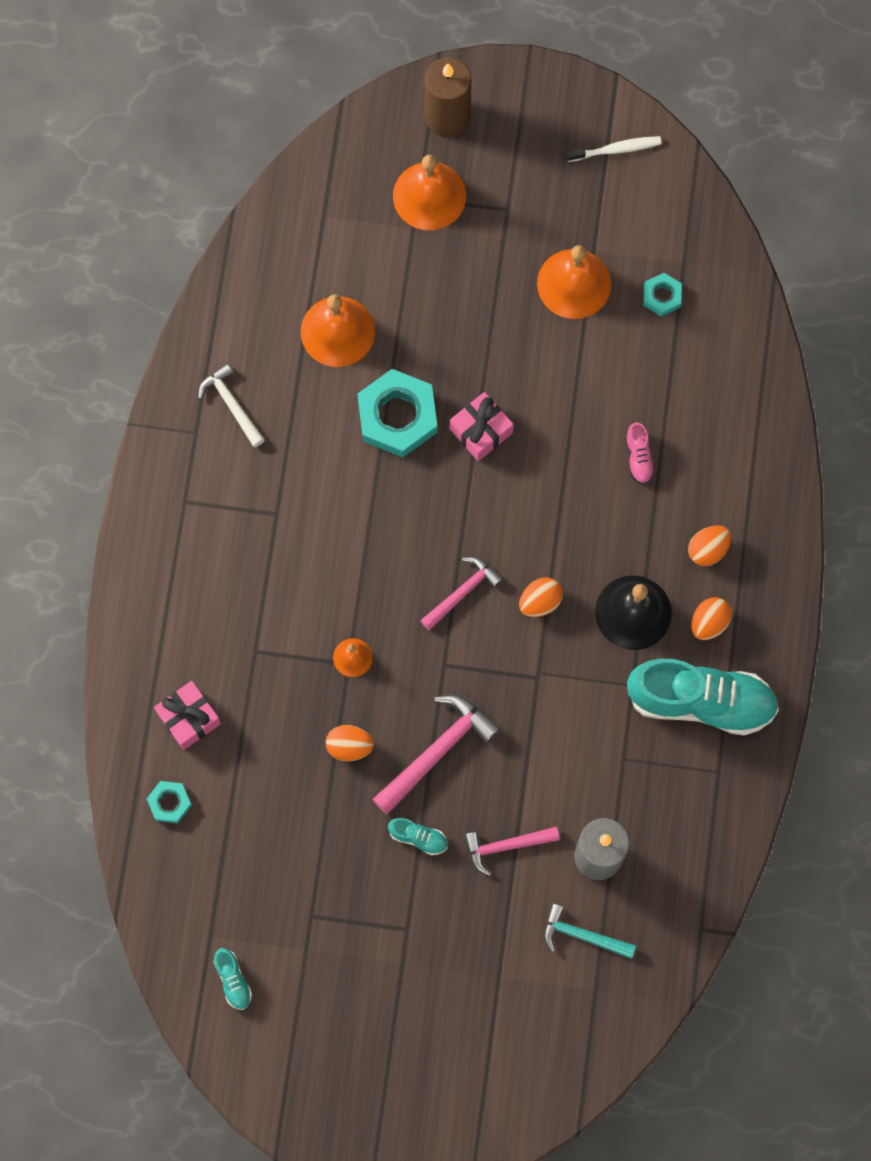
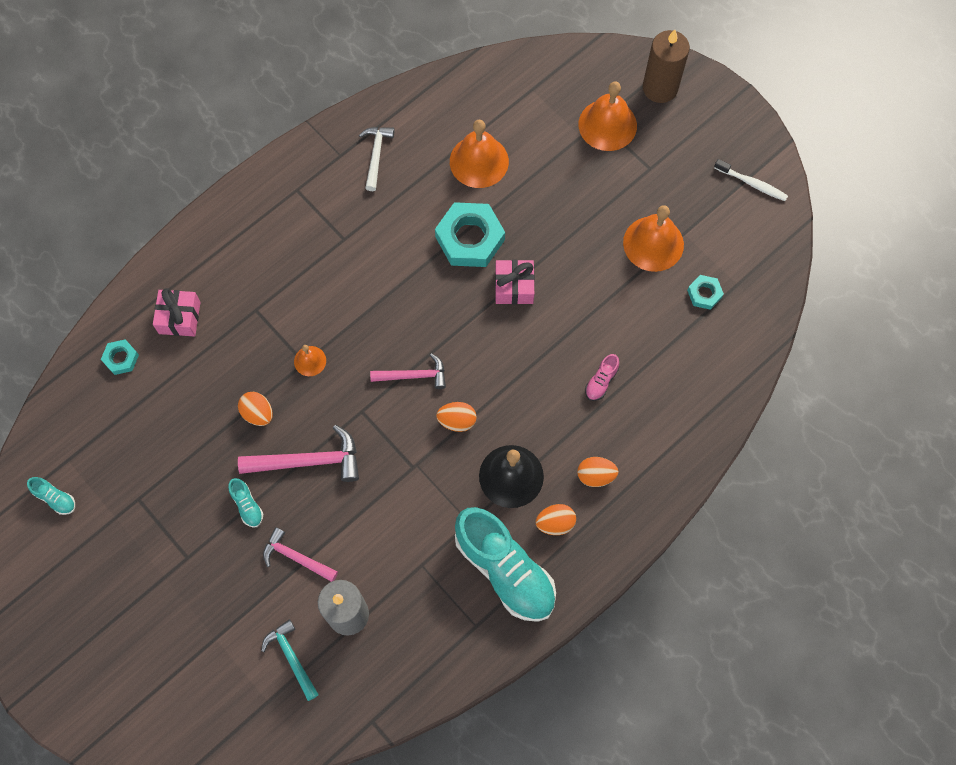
camera: 40 degrees right, 5 degrees down
(233, 980) = (55, 498): turquoise shoe -> turquoise shoe turned 75 degrees counterclockwise

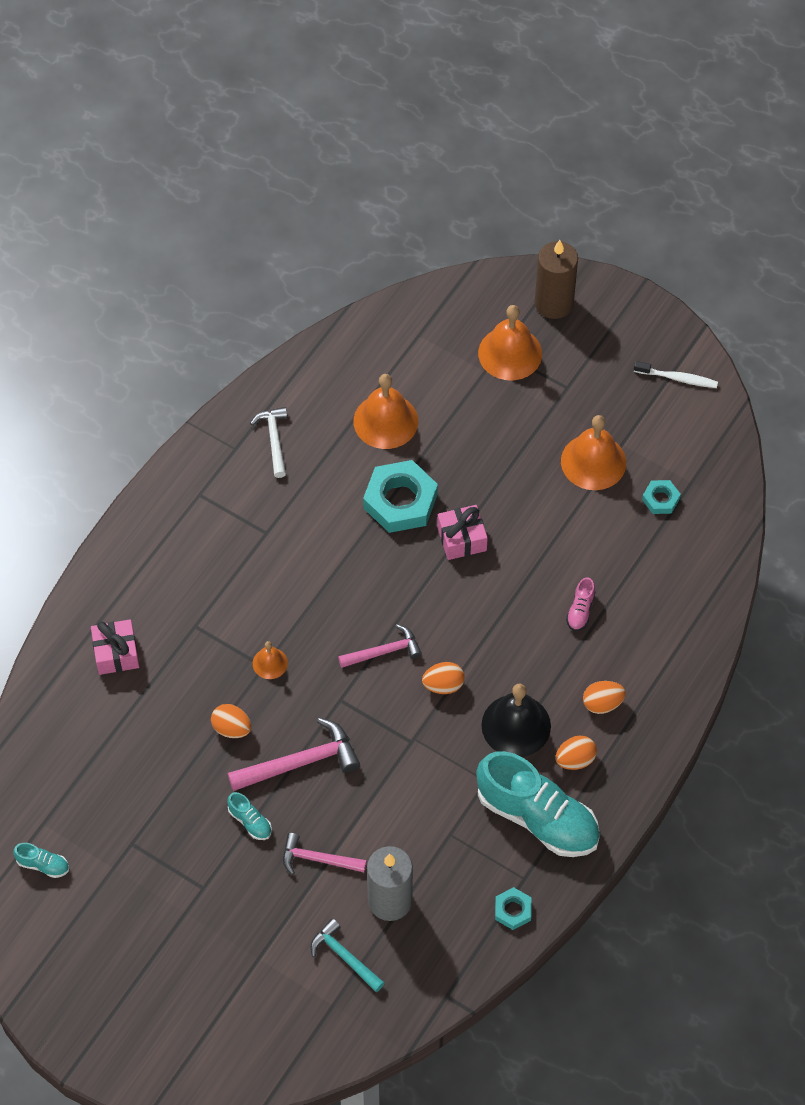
camera: 15 degrees left, 10 degrees down
(121, 358) = (66, 709): turquoise nut -> turquoise nut (513, 910)

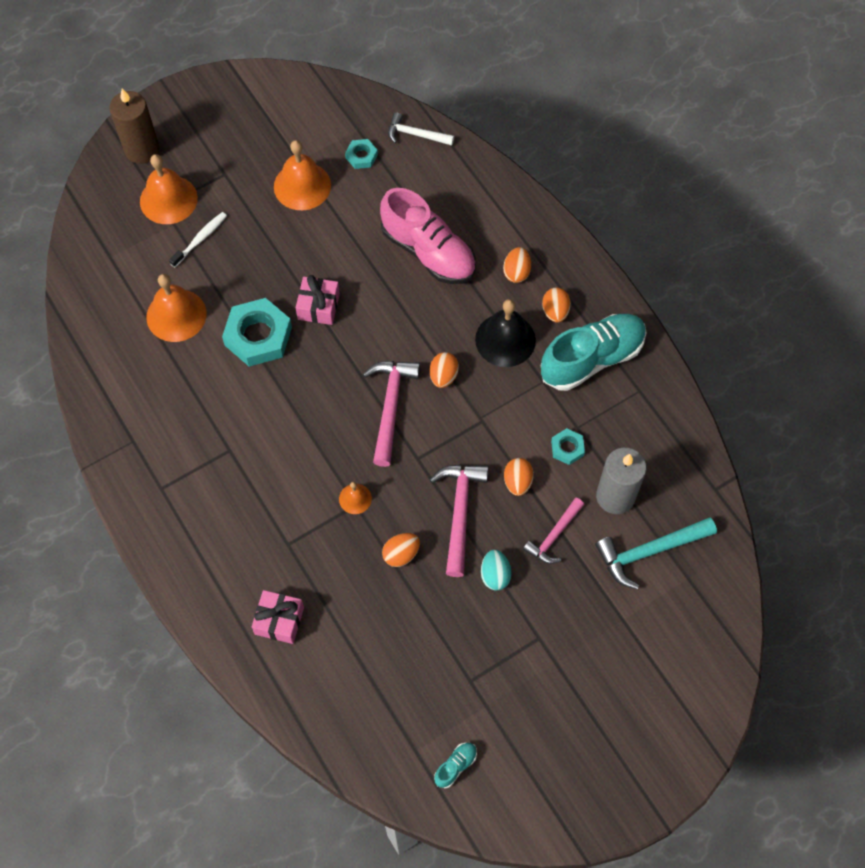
camera: 65 degrees left, 5 degrees up
(250, 821) = (495, 575): turquoise shoe -> turquoise egg
(274, 440) = (143, 407): white hammer -> white hammer (416, 134)
(344, 957) = (650, 551): turquoise hammer -> turquoise hammer, size x1.55
(360, 802) = (517, 482): none -> orange egg
(384, 651) = (390, 407): pink hammer -> pink hammer, size x1.55
(513, 910) = (663, 410): turquoise nut -> turquoise nut (567, 448)
(580, 610) = (428, 252): pink shoe -> pink shoe, size x2.46
(677, 378) = (262, 98): white toothbrush -> white toothbrush (200, 239)

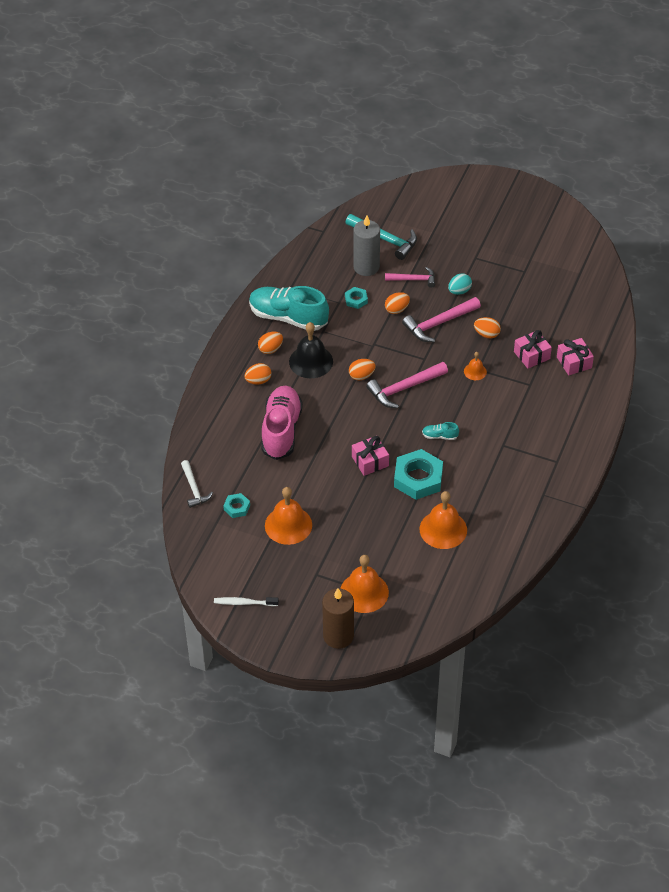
camera: 125 degrees left, 15 degrees down
(200, 239) = (378, 553): white toothbrush -> white toothbrush (244, 603)
(329, 580) = (531, 355): none -> pink gift
(455, 766) = (571, 255): turquoise shoe -> turquoise shoe (440, 436)

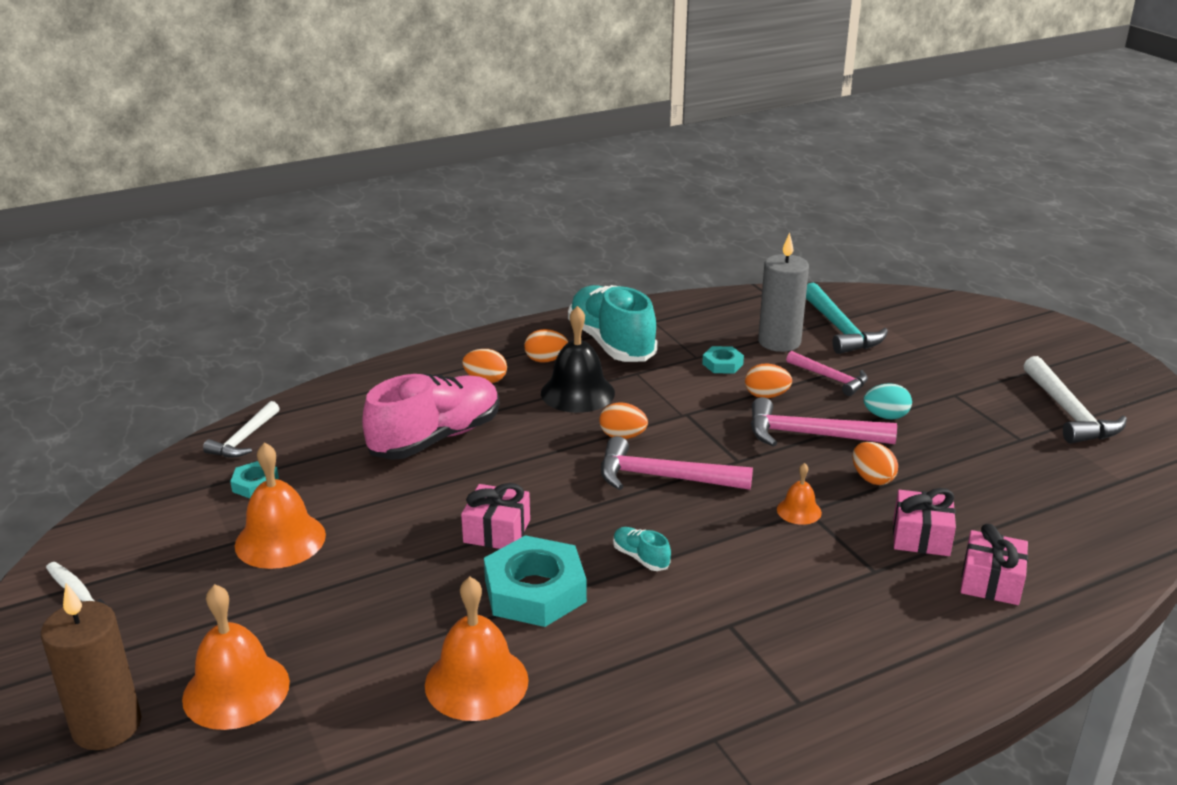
camera: 40 degrees right, 20 degrees down
(530, 241) = (1068, 412): none -> white hammer

